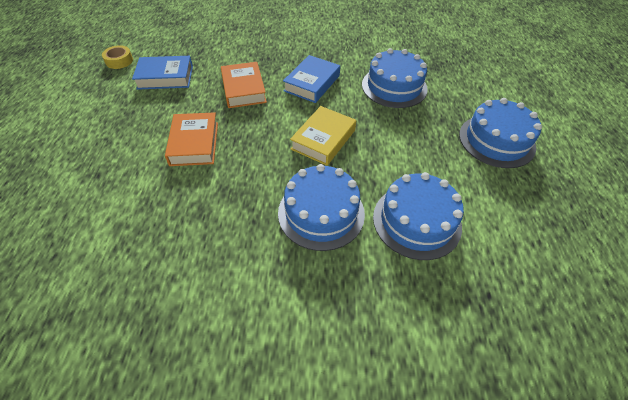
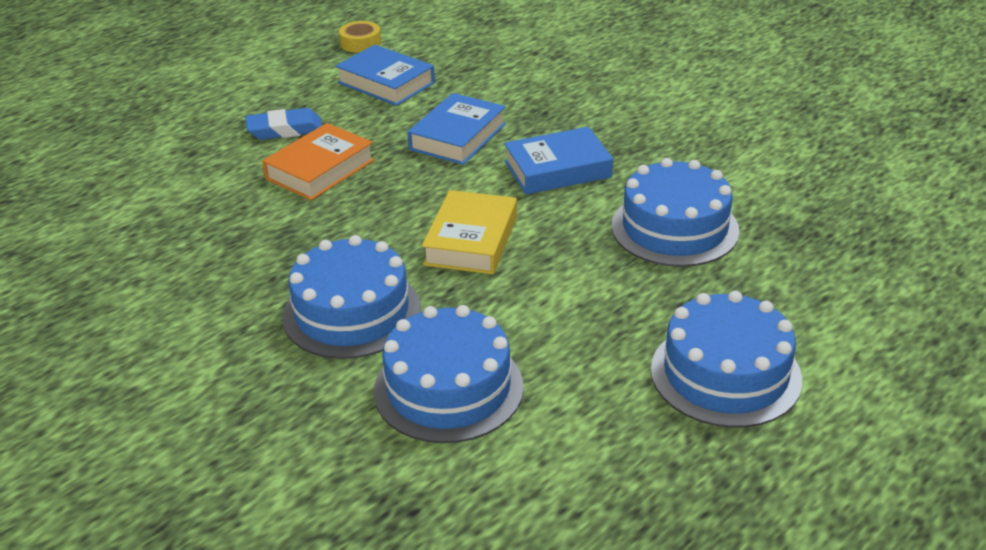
camera: 45 degrees right, 15 degrees down
(141, 131) = (285, 130): none -> blue eraser
(244, 89) = (458, 137): orange book -> blue book
(323, 139) = (471, 240): yellow book -> yellow book turned 60 degrees counterclockwise

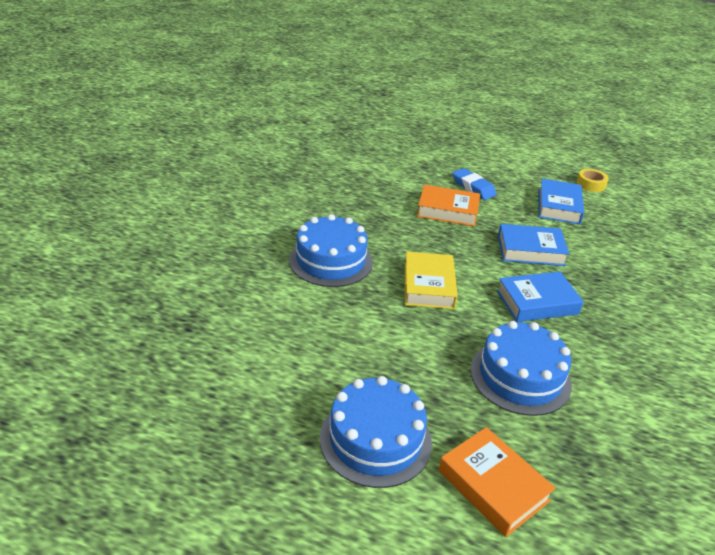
camera: 60 degrees right, 0 degrees up
(448, 388) = (289, 314): blue cake -> none
(471, 240) = (428, 286): yellow book -> yellow book turned 75 degrees counterclockwise
(557, 169) = (537, 302): blue book -> blue book turned 60 degrees counterclockwise
(825, 306) = (493, 486): none -> orange book

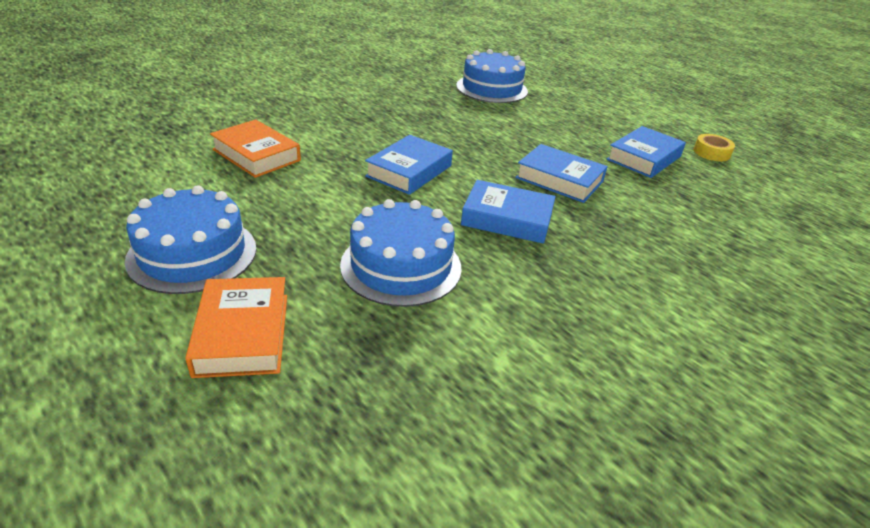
camera: 30 degrees right, 0 degrees up
(331, 261) = (344, 128): blue cake -> blue cake (491, 88)
(428, 286) = (409, 171): yellow book -> blue book
(447, 211) = (509, 128): orange book -> orange book (256, 155)
(473, 187) = (562, 120): blue eraser -> none

